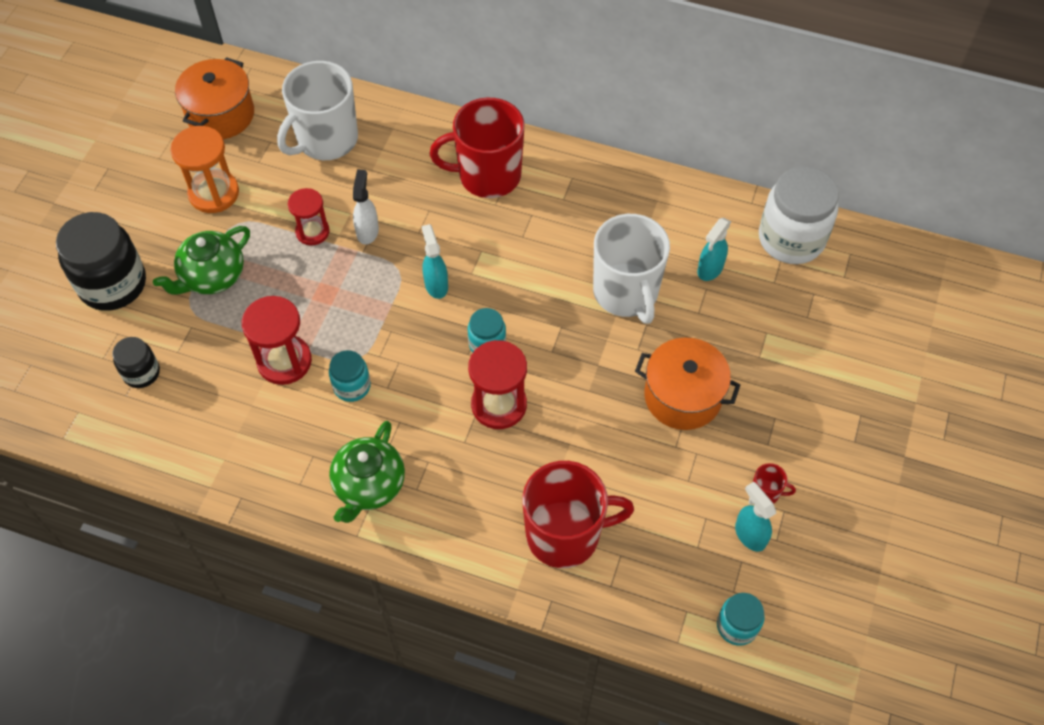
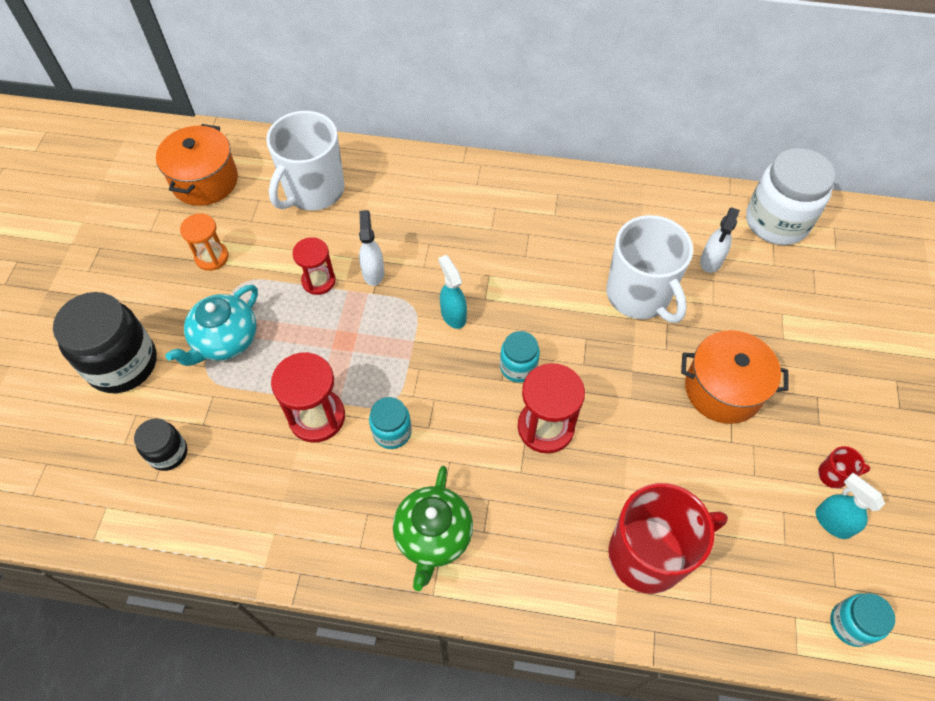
camera: 10 degrees left, 0 degrees up
(212, 276) = (225, 340): green teapot -> turquoise teapot
(214, 193) = (212, 257): orange hourglass -> orange hourglass, size x0.66
(488, 175) = (477, 203): red mug -> none
(710, 269) = (711, 261): turquoise spray bottle -> white spray bottle

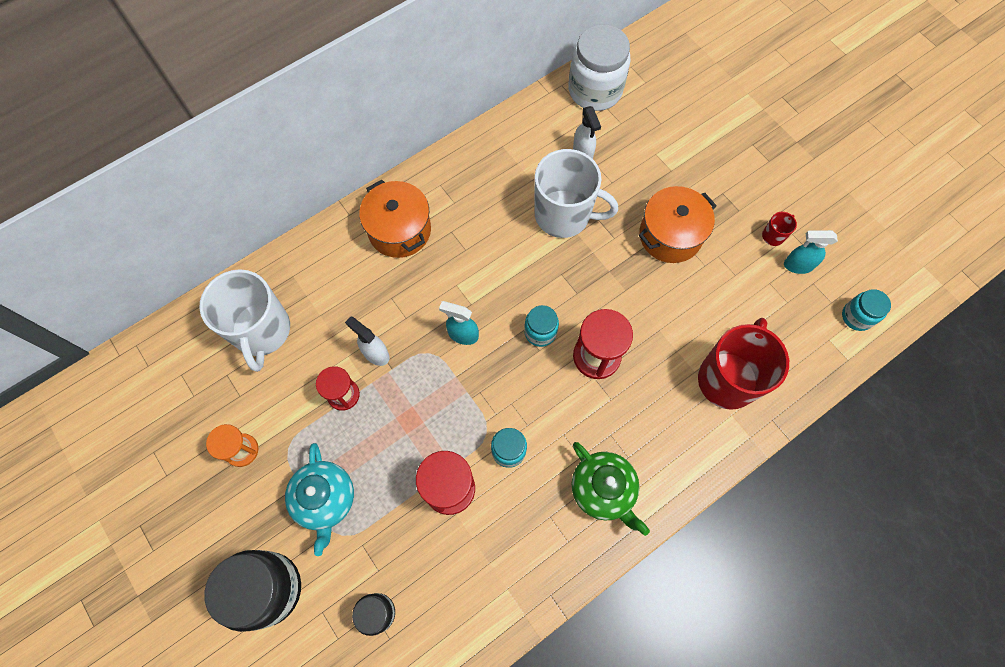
camera: 45 degrees left, 10 degrees up
(205, 181) = (164, 398): orange pot -> orange pot (399, 230)

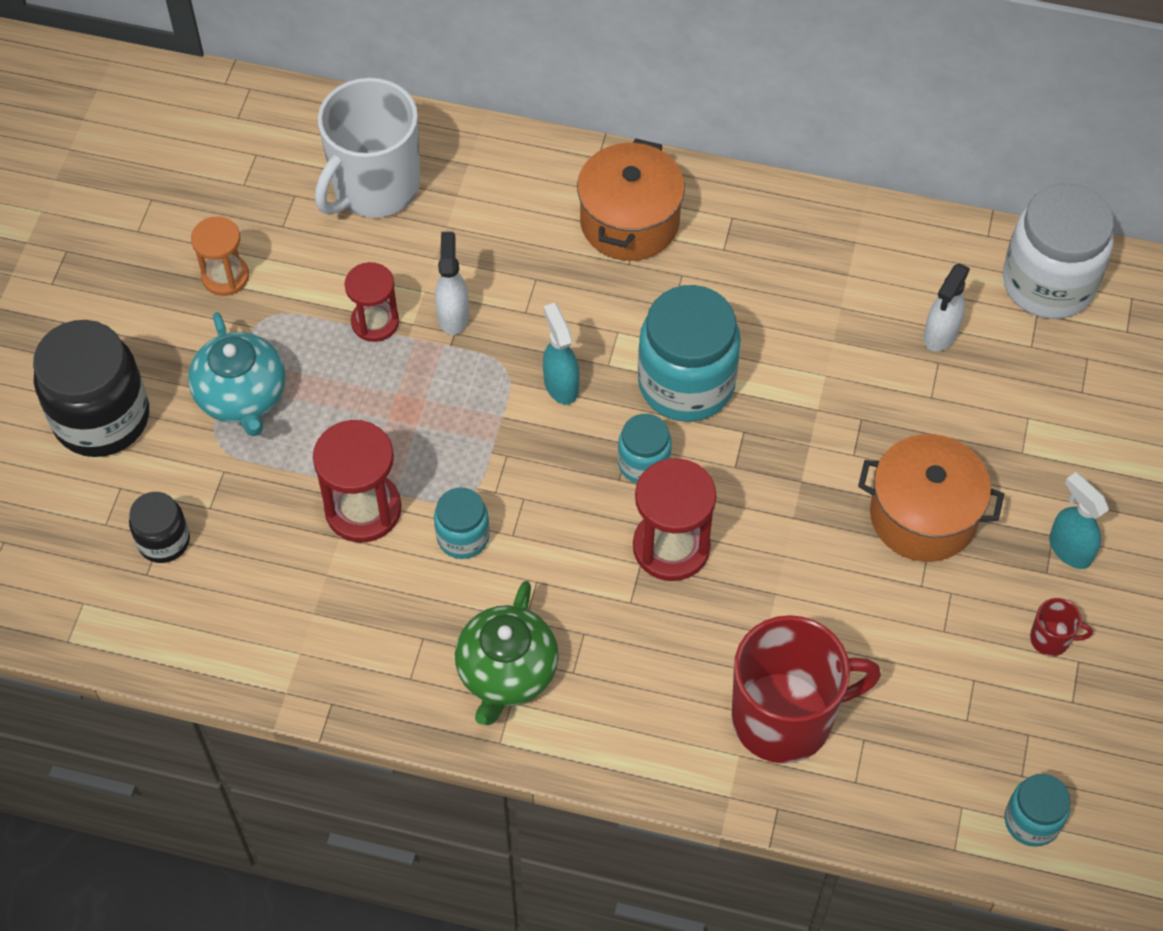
camera: 50 degrees right, 10 degrees down
(325, 499) = (242, 397): turquoise teapot -> turquoise teapot turned 60 degrees counterclockwise
(513, 278) = (686, 383): none -> turquoise jar
(563, 215) = (828, 376): white mug -> none
(797, 265) = (1035, 697): turquoise spray bottle -> turquoise spray bottle (1069, 549)

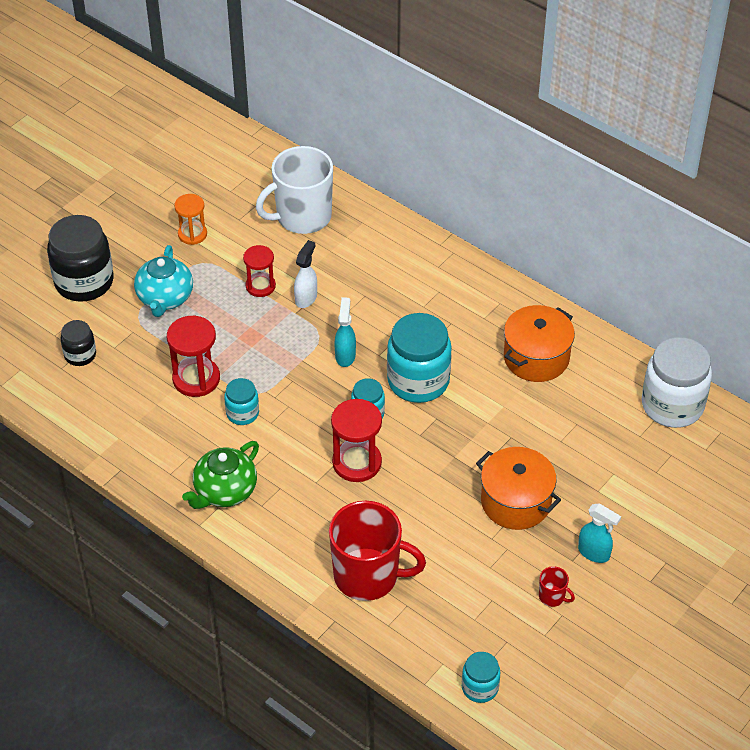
camera: 25 degrees right, 10 degrees down
(629, 222) = (437, 284): orange pot -> orange pot (536, 357)
(940, 334) = (587, 409): white spray bottle -> none
(1069, 549) = (594, 553): turquoise spray bottle -> turquoise spray bottle turned 135 degrees clockwise

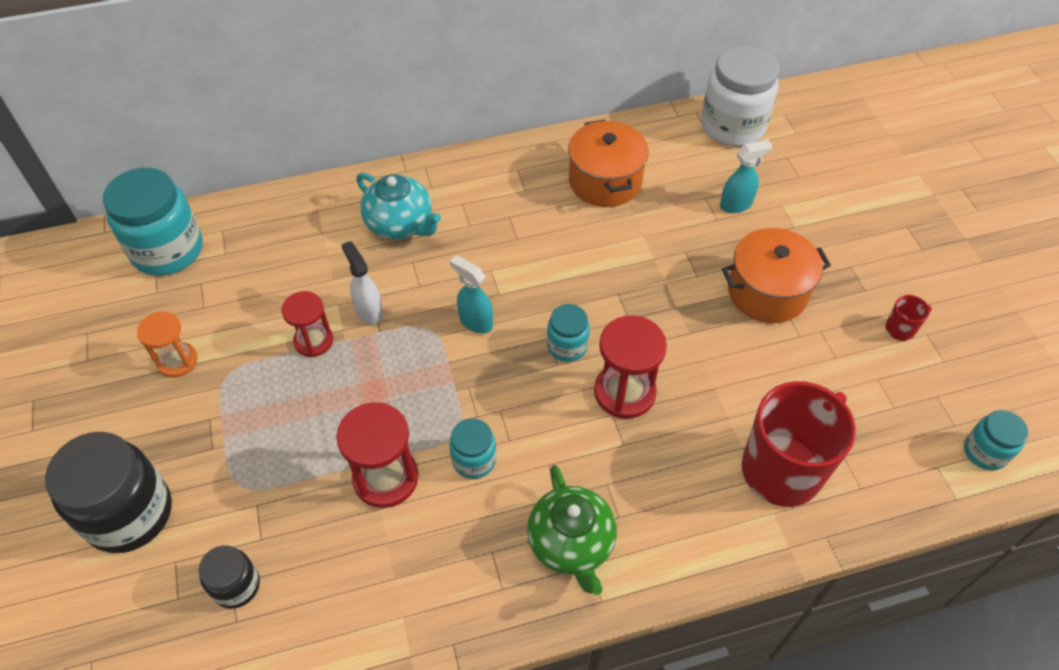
camera: 55 degrees left, 5 degrees up
(165, 298) = (240, 441): turquoise teapot -> turquoise teapot (400, 224)
(302, 217) = (259, 252): white mug -> none
(418, 381) = (559, 281): turquoise jar -> turquoise jar (167, 250)
(594, 553) = (866, 269): turquoise spray bottle -> turquoise spray bottle (736, 204)

